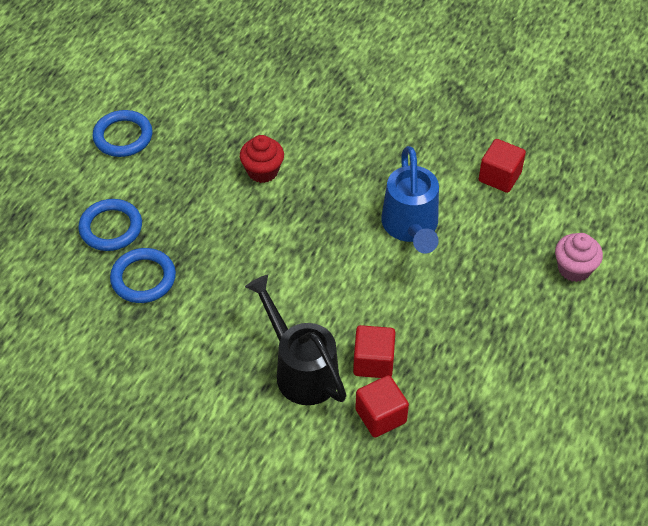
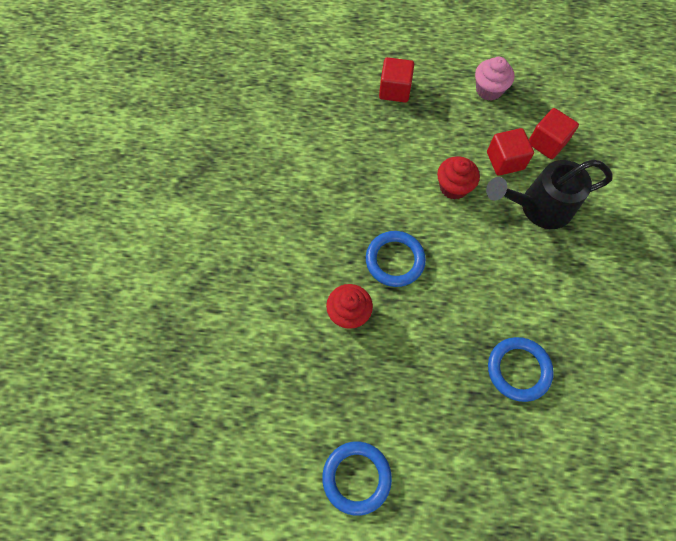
camera: 110 degrees left, 15 degrees up
(111, 228) = (478, 430): blue ring -> blue ring (395, 260)
(301, 369) = (538, 207): black watering can -> black watering can turned 45 degrees clockwise
(360, 300) = (453, 187): none -> red cupcake
(411, 227) = (363, 172): blue watering can -> none
(499, 177) = (282, 123): red cube -> red cube (395, 90)
(574, 269) = (356, 57): pink cupcake -> pink cupcake (489, 90)

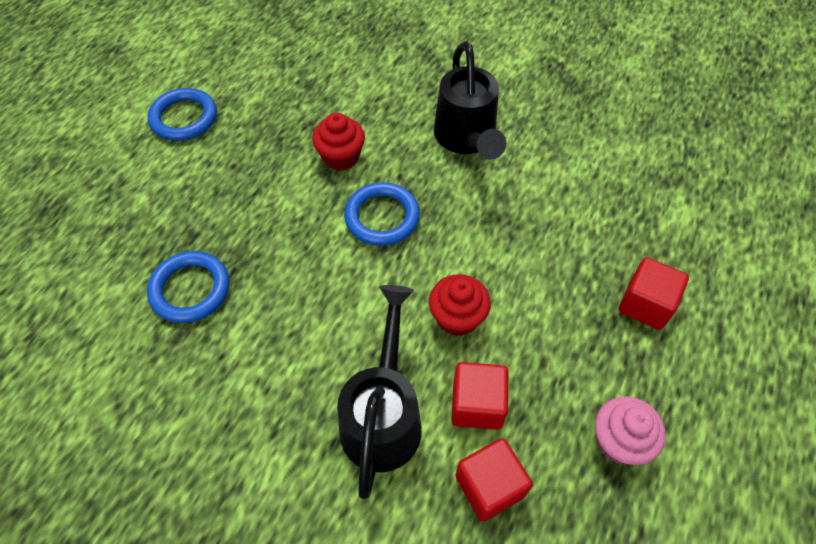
camera: 110 degrees right, 10 degrees down
(293, 225) = (466, 139): none -> black watering can

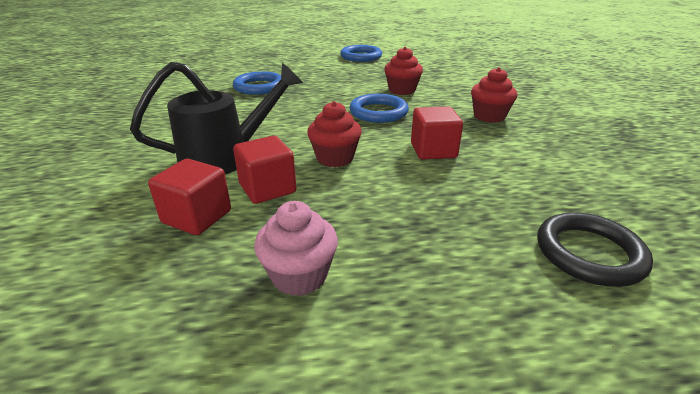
camera: 55 degrees right, 25 degrees down
(466, 139) = (489, 116): black watering can -> red cupcake
(645, 305) = (475, 242): red cube -> red cube (433, 150)
(691, 251) = (589, 253): none -> black ring

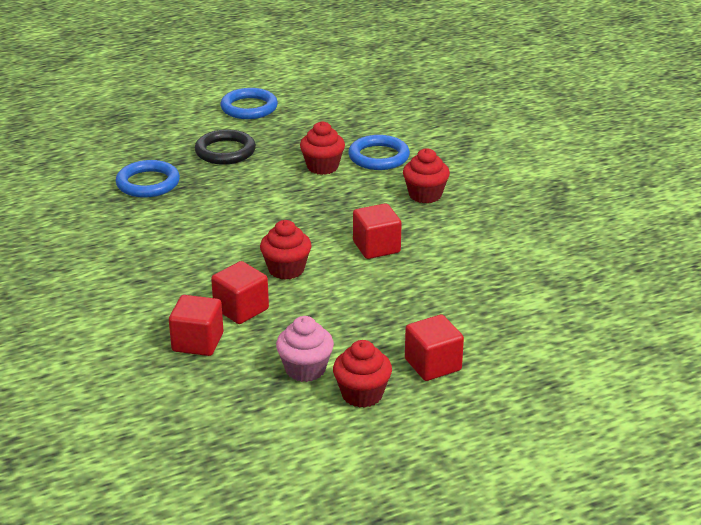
camera: 15 degrees left, 0 degrees up
(225, 158) = (180, 285): black watering can -> none
(362, 335) = (362, 394): none -> red cupcake
(378, 112) = (307, 205): blue ring -> blue ring (379, 157)
(481, 303) = (433, 365): none -> red cube
(589, 253) = (506, 321): black ring -> black ring (225, 151)

